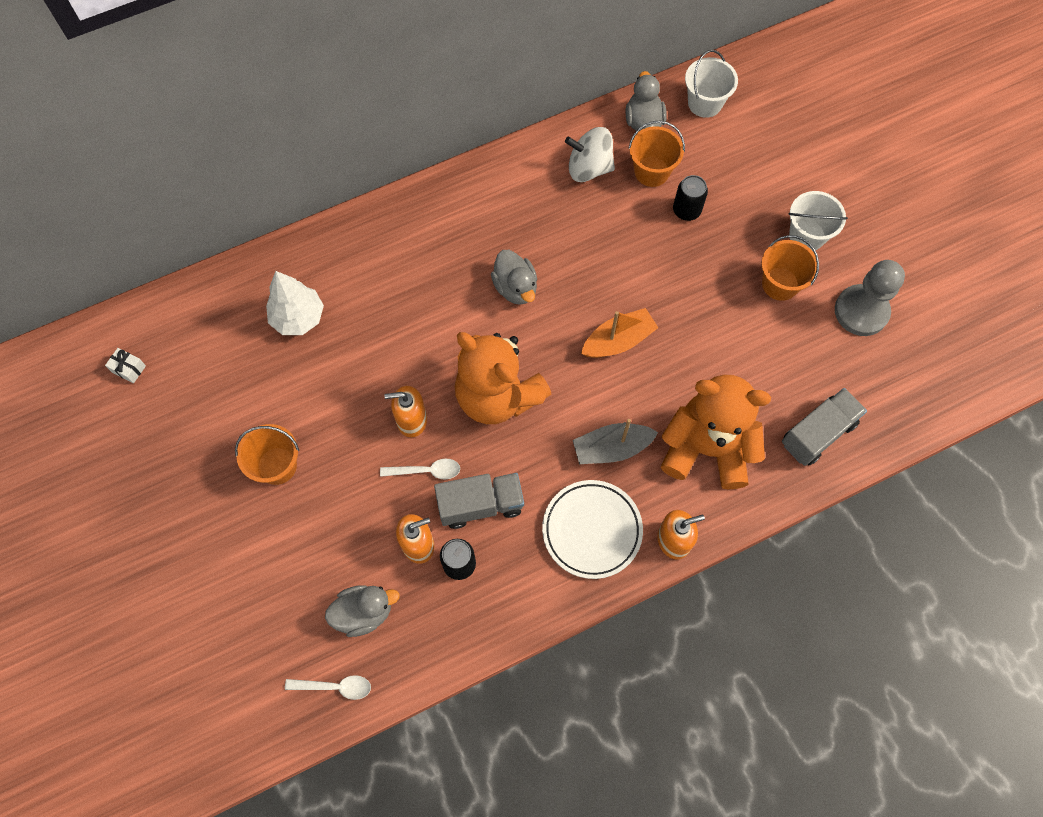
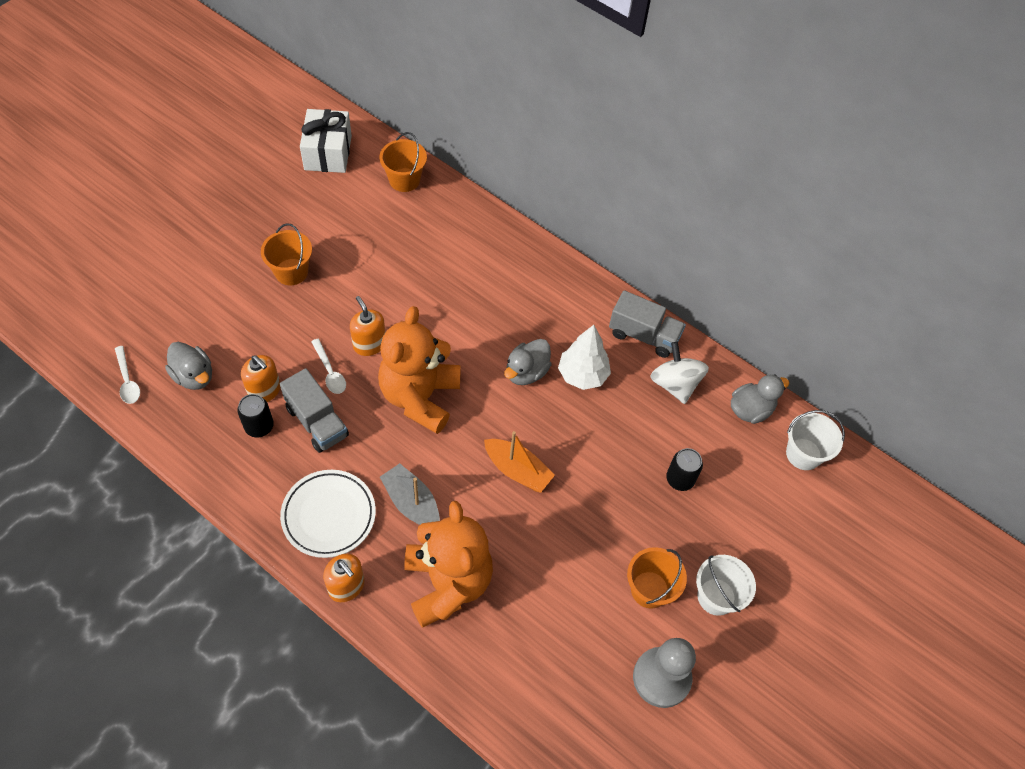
camera: 60 degrees right, 10 degrees down
(129, 369) = (328, 153): white gift -> white gift, size x2.35
(298, 318) = (420, 235): white tree -> white tree (582, 375)
(651, 171) = (702, 435): orange bucket -> orange bucket (404, 180)
(818, 433) = (509, 680): grey truck -> grey truck (644, 335)

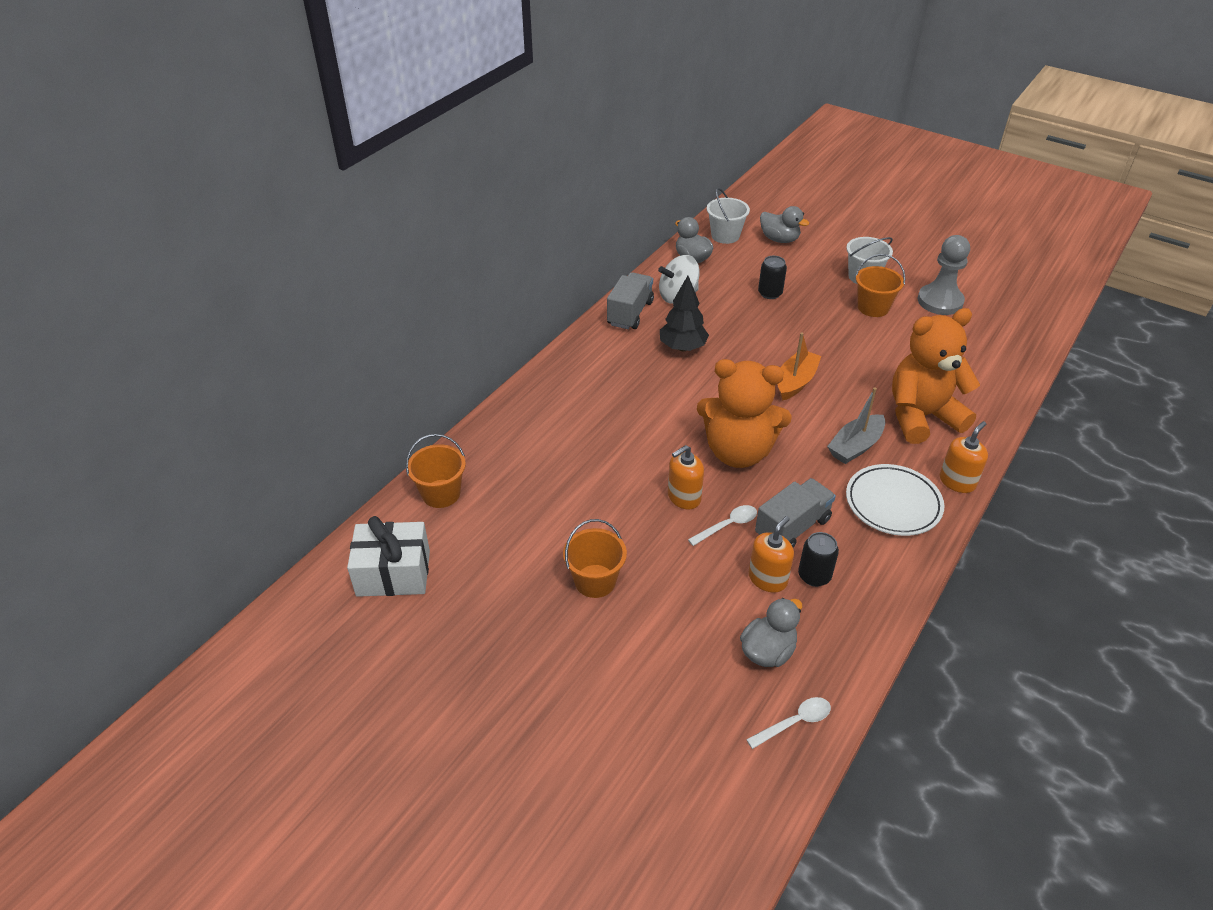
camera: 90 degrees left, 15 degrees down
(526, 372) = (689, 382): grey duck -> grey duck (779, 239)
(582, 375) = (682, 347): white tree -> black tree

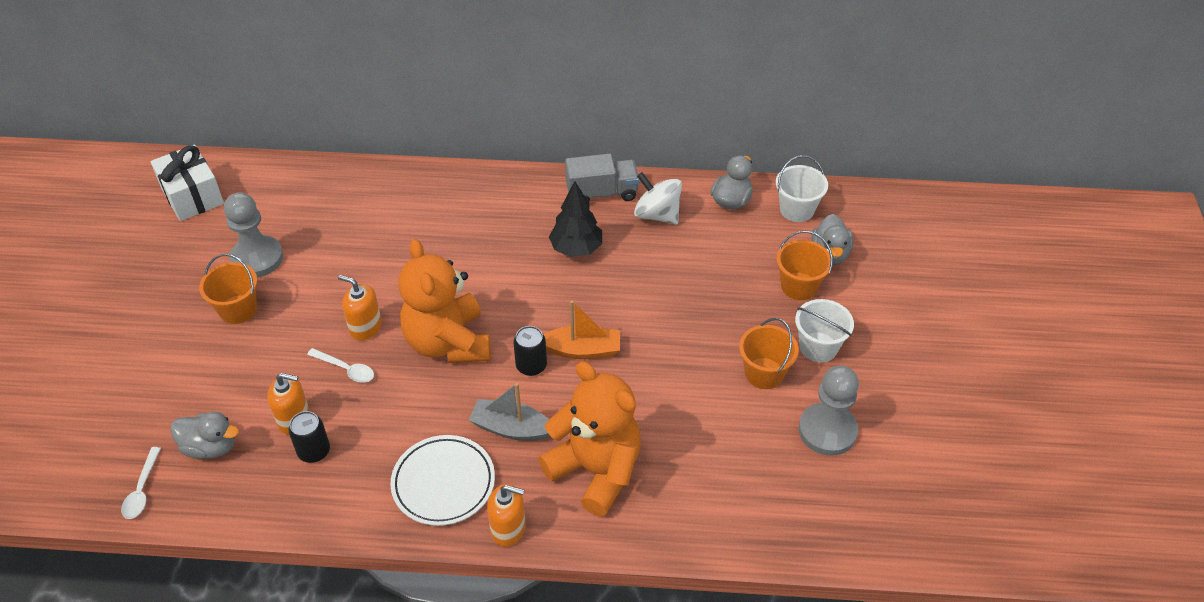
camera: 60 degrees right, 5 degrees up
(441, 493) = (287, 182): orange bucket -> orange bucket (799, 286)
(533, 547) = (257, 258): none -> grey pawn
(770, 293) = (719, 280): black can -> black can (531, 366)
(792, 527) = (368, 416): grey truck -> none
(794, 722) = (142, 490): white spoon -> white spoon turned 60 degrees clockwise

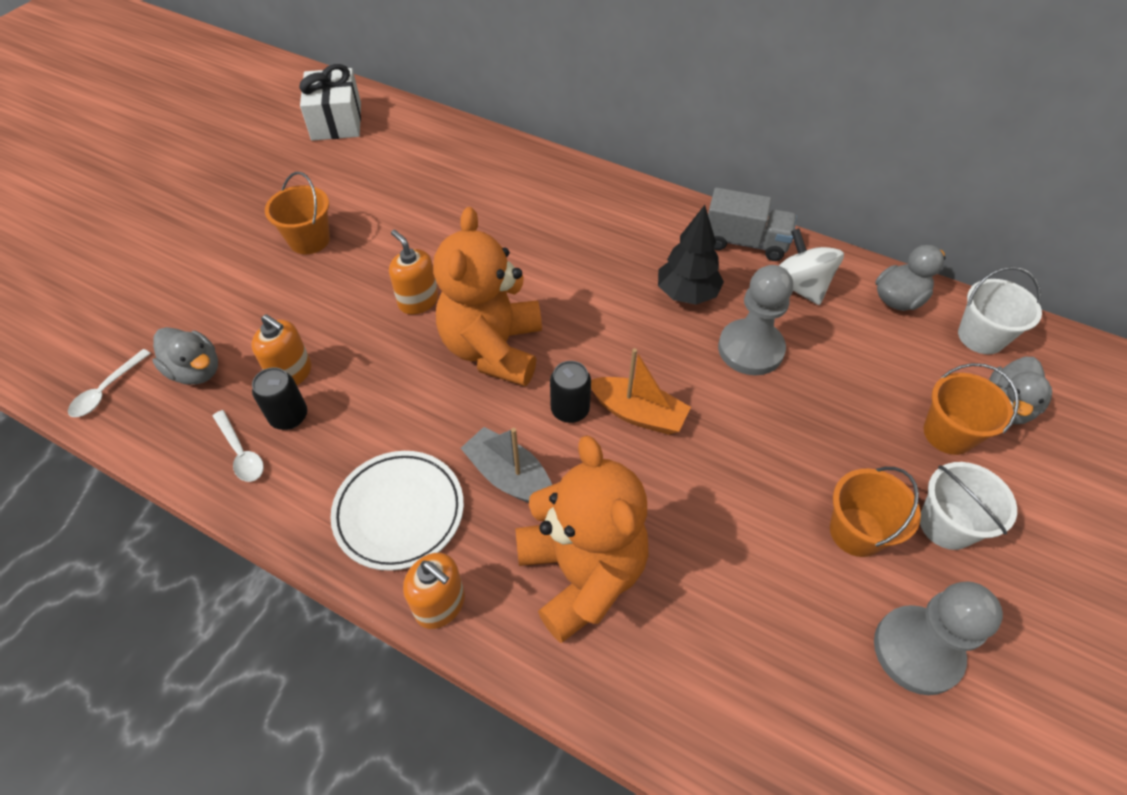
camera: 25 degrees right, 5 degrees up
(257, 258) = (357, 197): grey pawn -> grey pawn (750, 349)
(346, 369) = (373, 339): white spoon -> white spoon (241, 453)

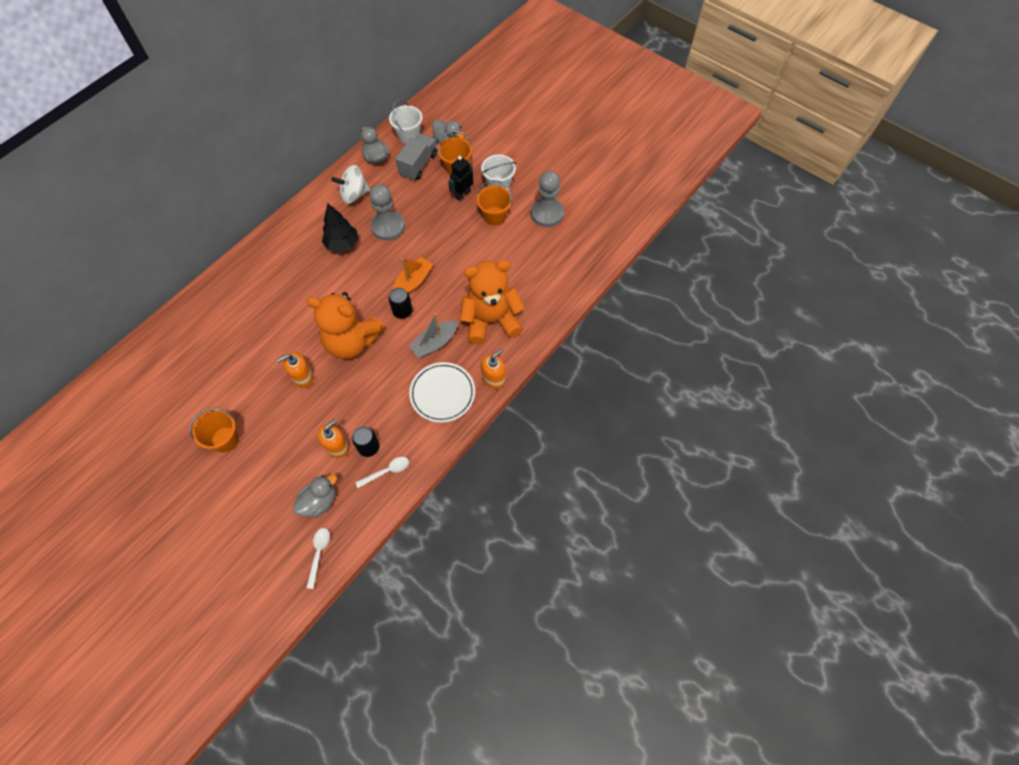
camera: 80 degrees left, 10 degrees up
(107, 390) = (319, 554): white spoon -> white spoon turned 120 degrees counterclockwise
(336, 121) = (97, 422): white gift -> none
(745, 242) = (314, 209): grey truck -> grey truck (418, 164)
(884, 458) = (463, 194): none -> black robot

